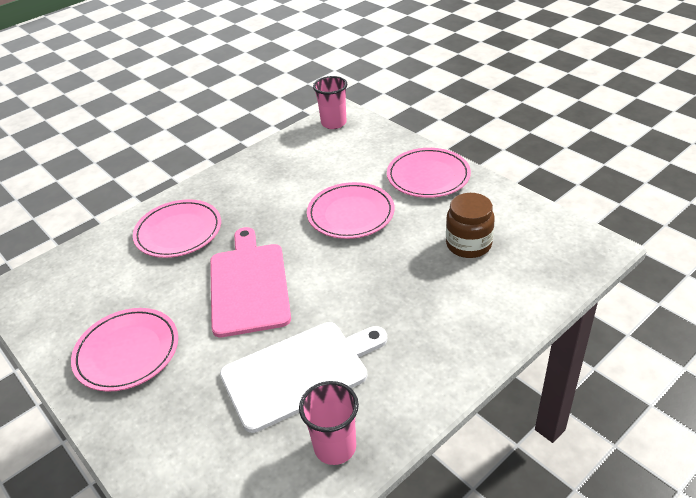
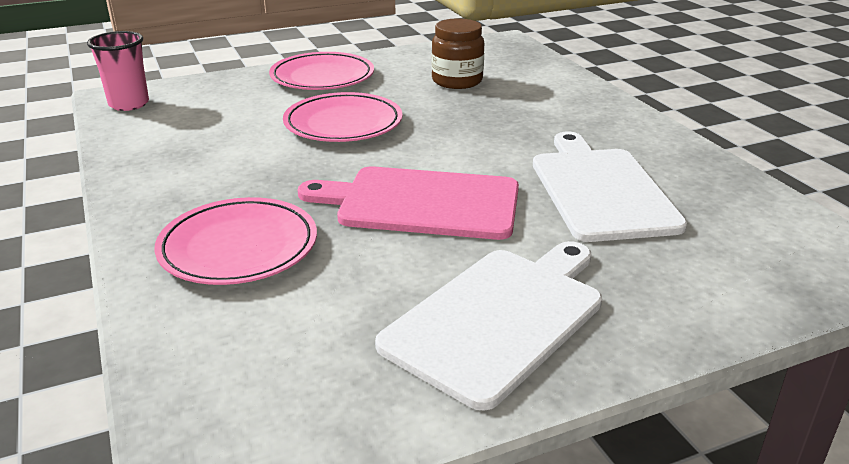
camera: 75 degrees left, 10 degrees down
(127, 352) = (498, 318): pink plate -> white cutting board
(335, 447) = (715, 186): pink cup -> none

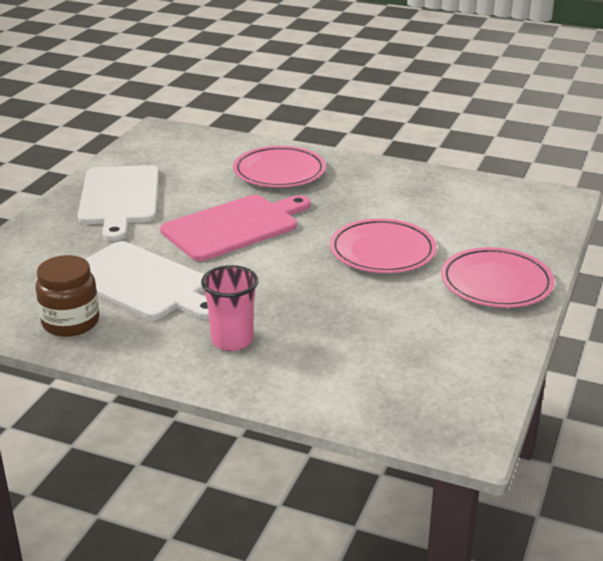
camera: 135 degrees right, 0 degrees up
(129, 104) = (538, 198): pink cup -> pink cup (232, 340)
(457, 81) = (393, 337): brown jar -> brown jar (71, 322)

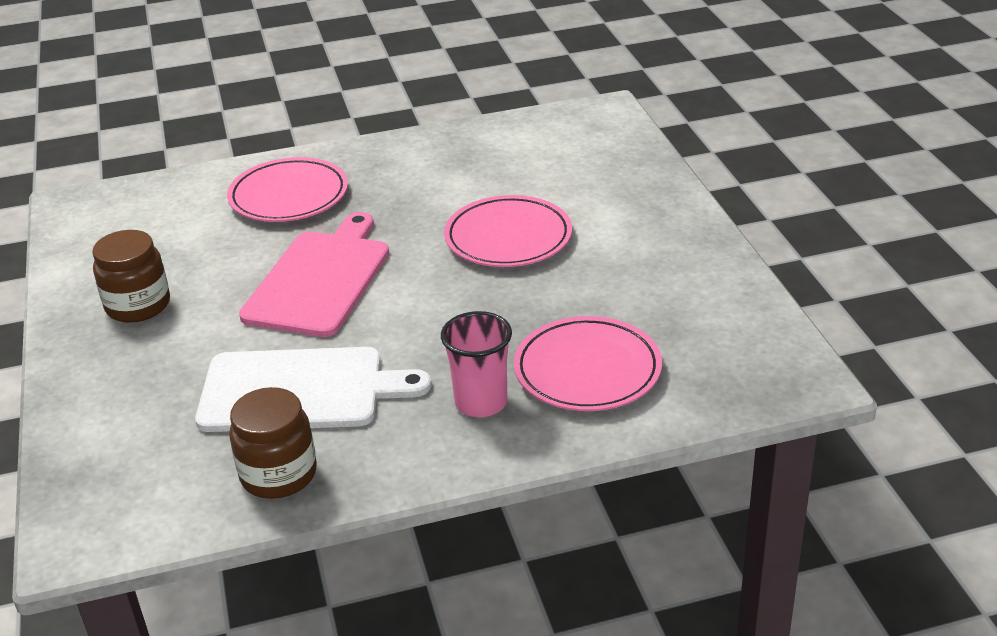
camera: 35 degrees left, 5 degrees up
(120, 198) = (138, 305): white cutting board -> brown jar
(496, 283) = (650, 222): pink plate -> pink plate (587, 370)

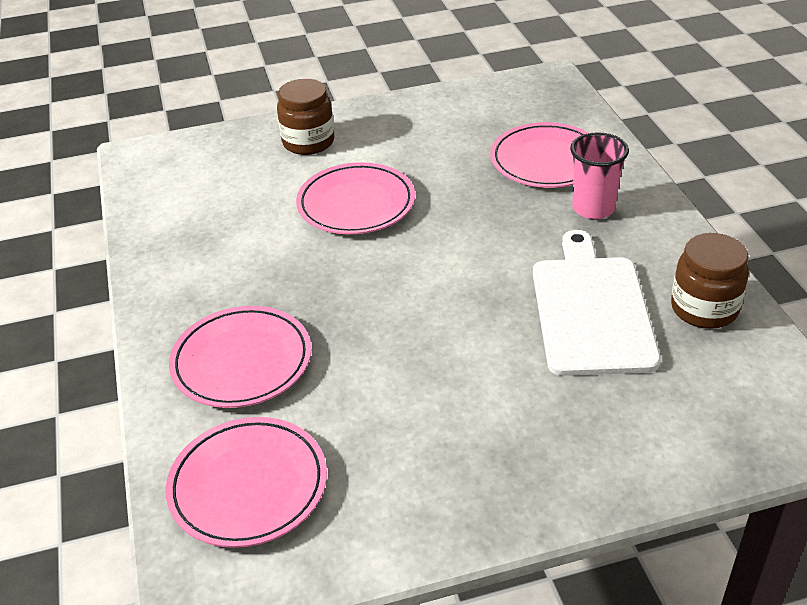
camera: 90 degrees left, 5 degrees up
(138, 305) = (456, 458): brown jar -> brown jar (308, 142)
(154, 212) = (248, 486): none -> pink plate
(320, 279) = (414, 317): pink cutting board -> none

